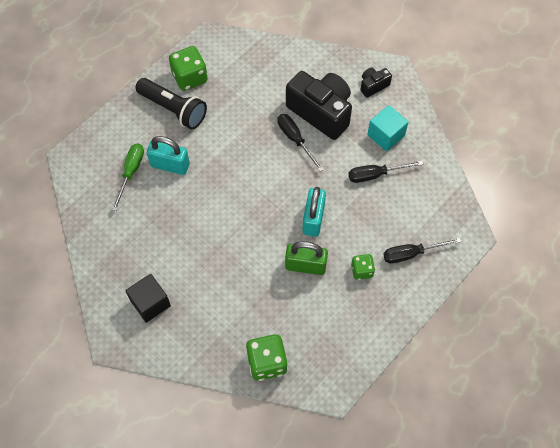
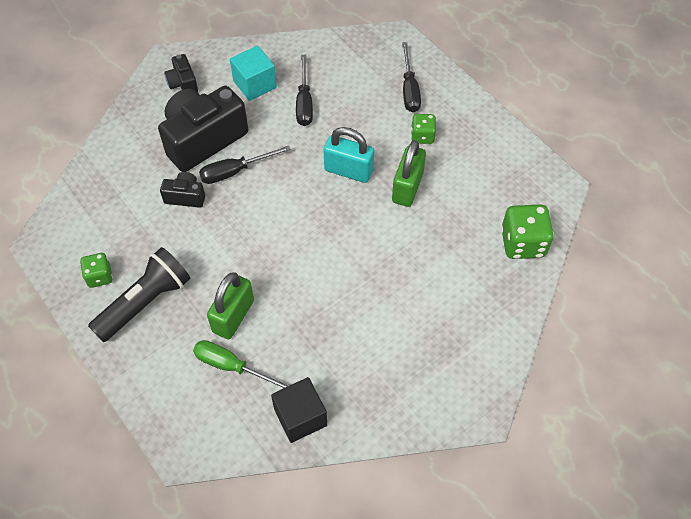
camera: 80 degrees left, 5 degrees down
(150, 303) = (432, 361): black cube -> black cube (300, 417)
(170, 165) = (233, 316): turquoise padlock -> green padlock
(190, 77) = (99, 276): green dice -> green dice, size x0.59
(265, 112) = (185, 196): none -> black camera

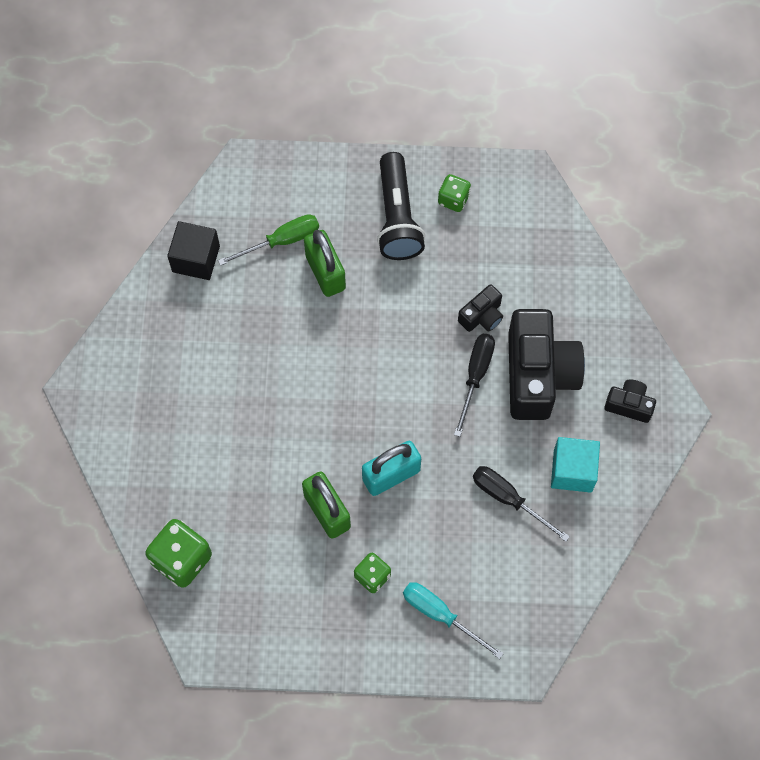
camera: 130 degrees right, 10 degrees up
(409, 89) = (440, 615): black screwdriver -> turquoise screwdriver

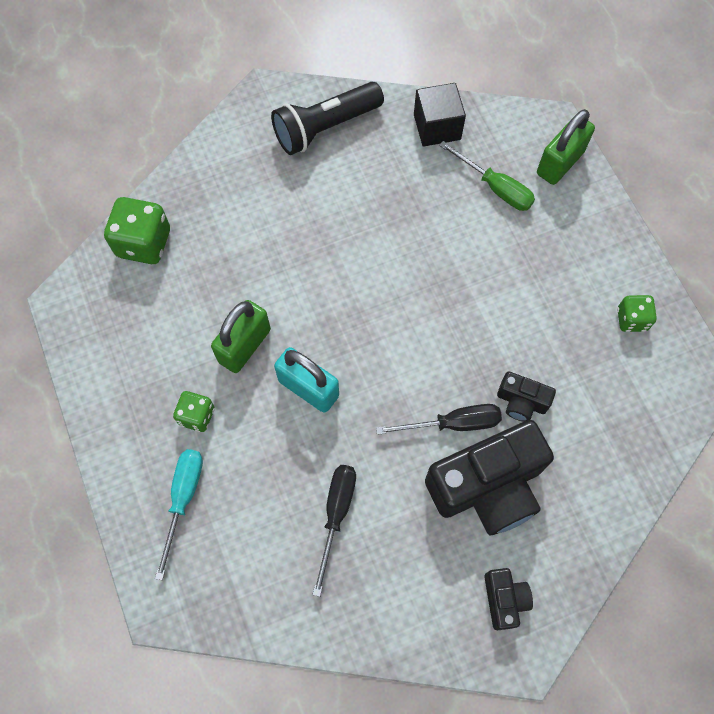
camera: 65 degrees right, 0 degrees up
(325, 272) = (485, 238): green padlock -> green padlock (560, 163)
(397, 217) = (580, 276): black flashlight -> black flashlight (325, 128)
(572, 471) = (399, 569): turquoise cube -> none

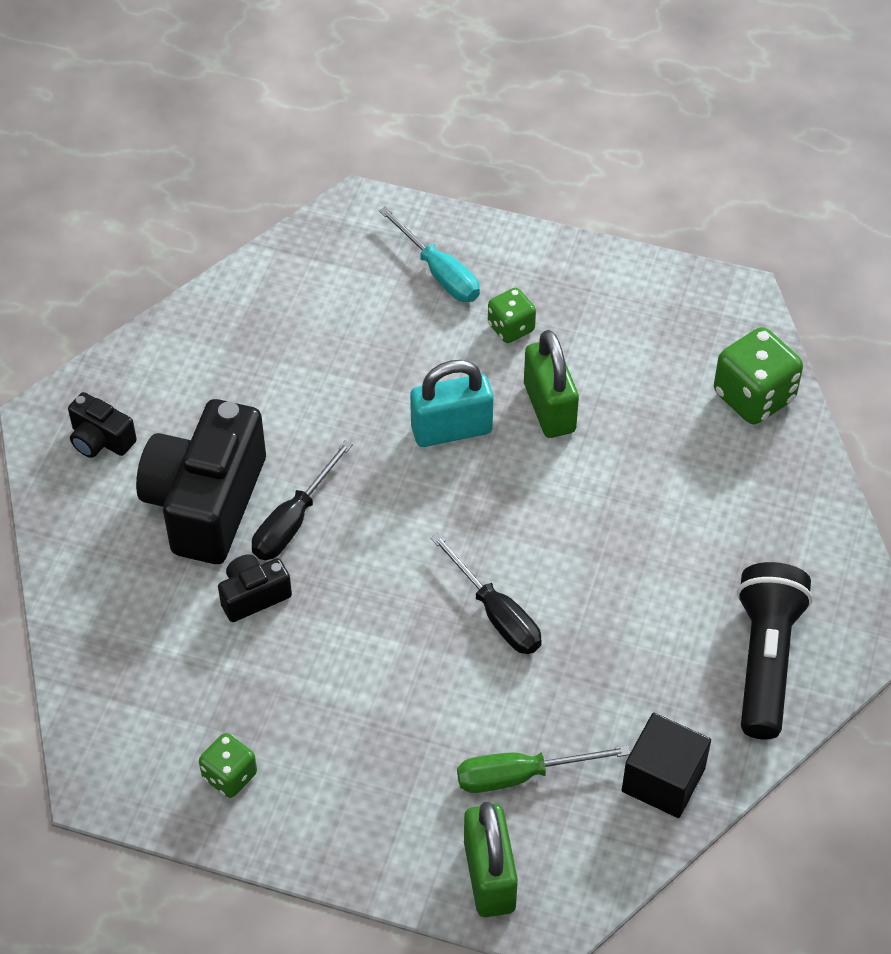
camera: 130 degrees right, 15 degrees down
(336, 514) = (307, 370): black screwdriver -> black screwdriver (496, 614)

